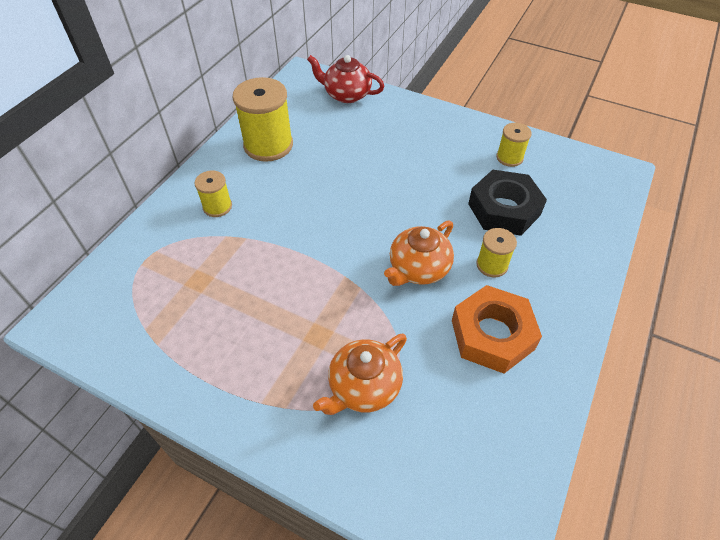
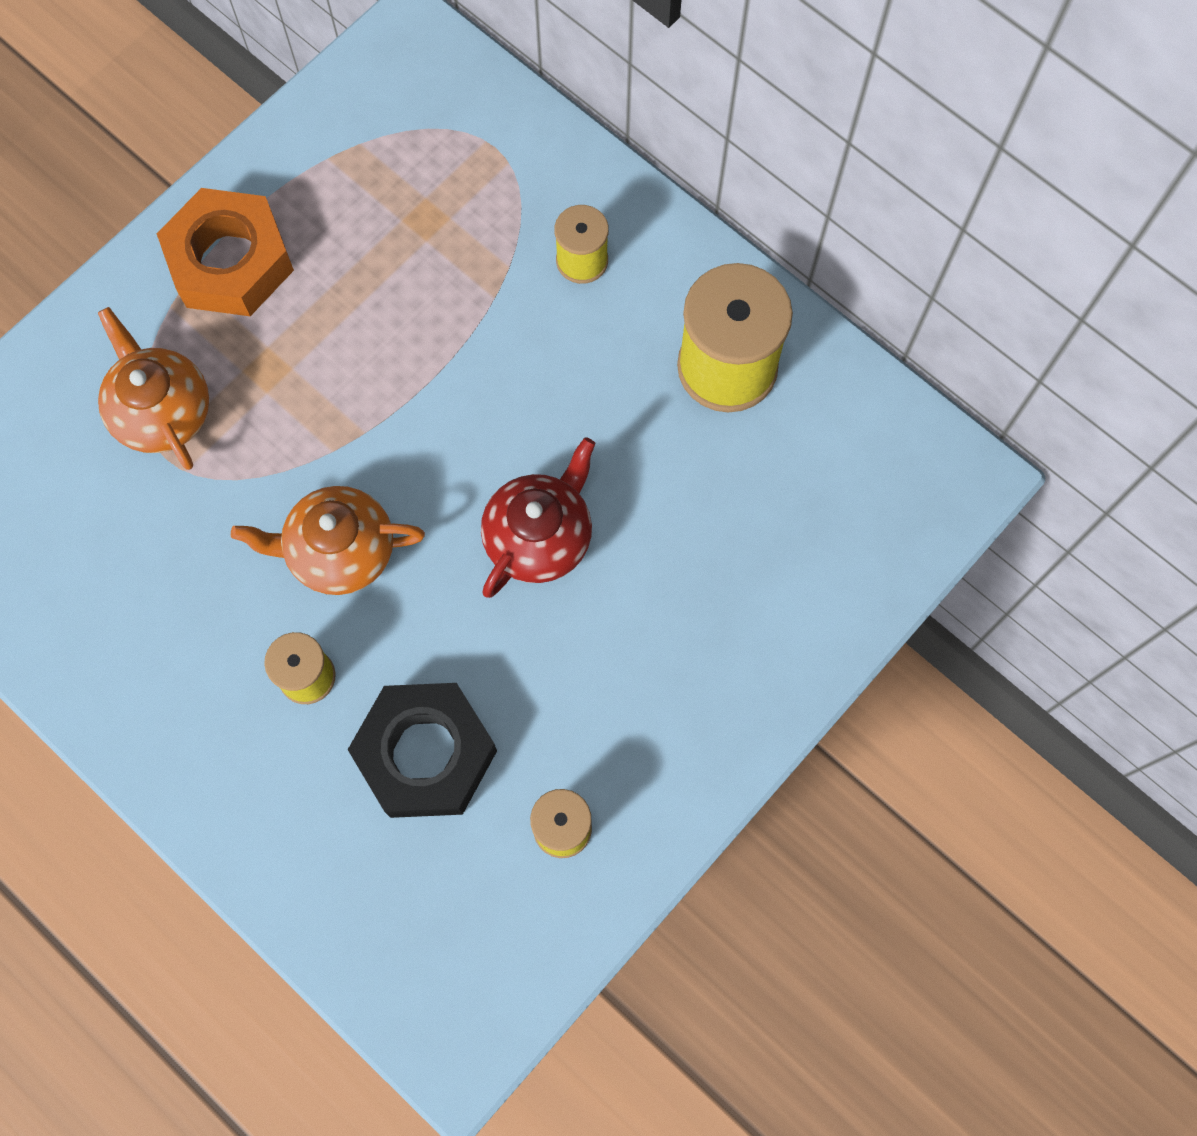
camera: 105 degrees right, 20 degrees up
(346, 95) = (860, 553): red teapot -> red teapot (540, 537)
(418, 269) = (339, 551): orange teapot -> orange teapot turned 60 degrees counterclockwise
(492, 334) = (178, 621): orange nut -> orange nut (230, 262)

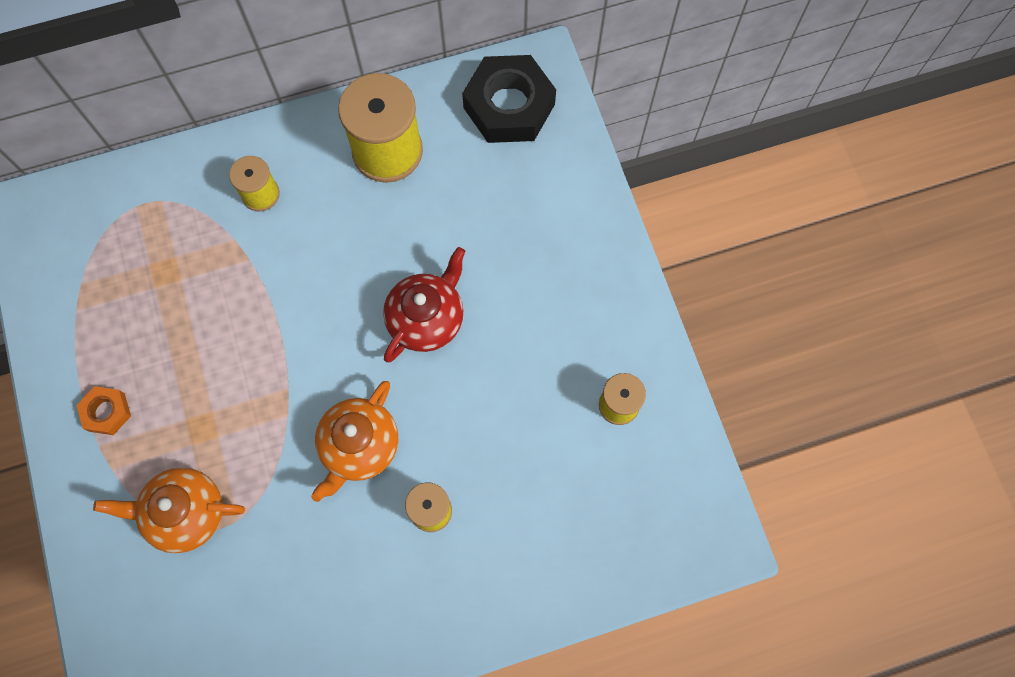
camera: 60 degrees left, 0 degrees up
(230, 262) = (107, 412): orange nut -> orange nut, size x0.49
(426, 754) = (525, 462): black nut -> black nut (509, 106)
(540, 537) = (427, 318): red teapot -> red teapot turned 60 degrees clockwise

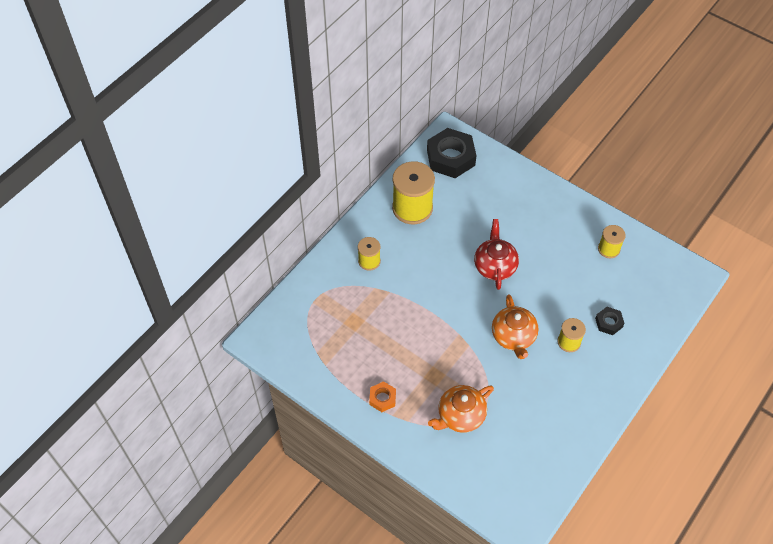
camera: 35 degrees left, 15 degrees down
(516, 522) = (608, 322): none -> black nut

